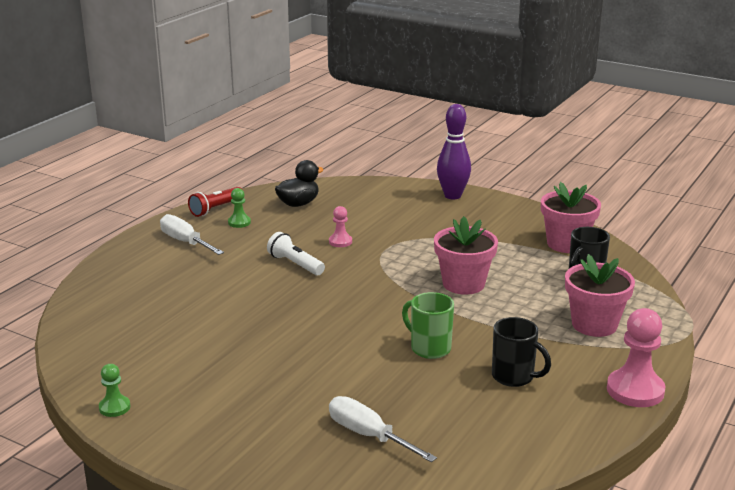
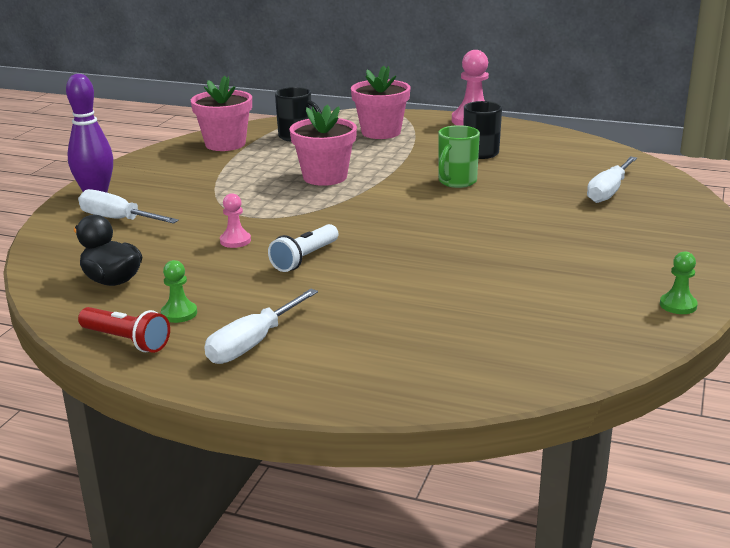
camera: 100 degrees left, 0 degrees up
(400, 204) = (118, 219): none -> white screwdriver

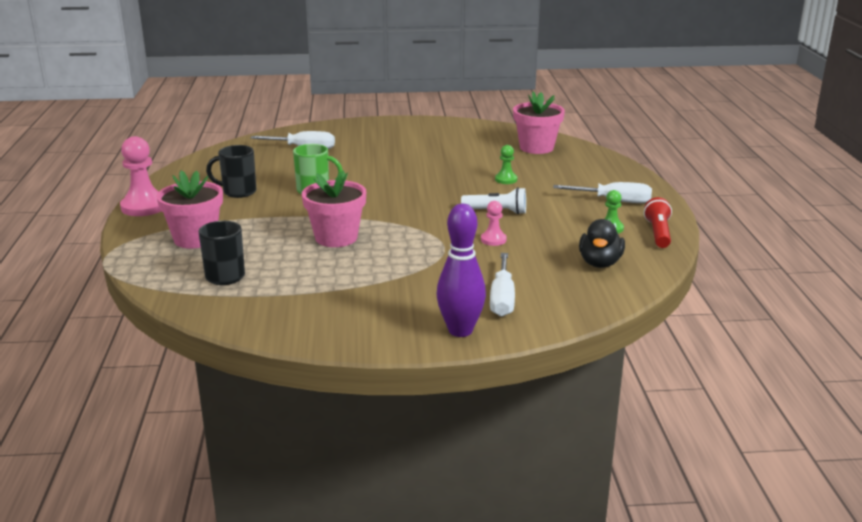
camera: 115 degrees left, 0 degrees up
(225, 144) = (268, 308): pink flower pot -> pink flower pot (536, 148)
(678, 305) = (458, 125): green pawn -> green pawn (506, 179)

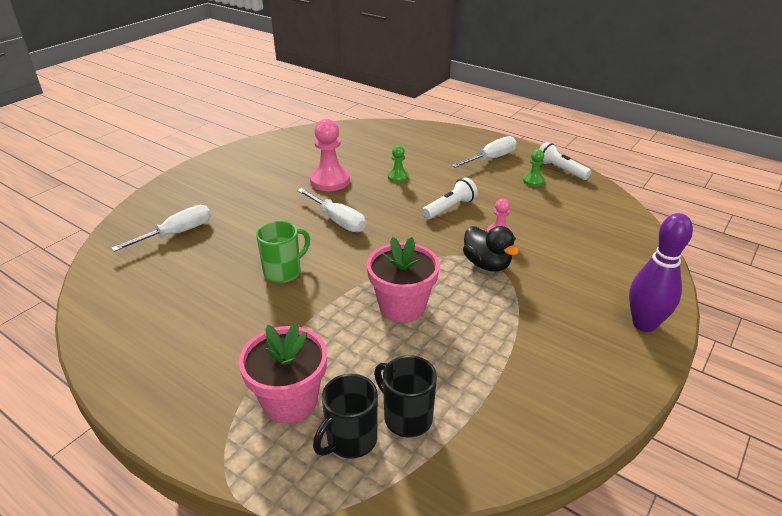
camera: 50 degrees left, 10 degrees up
(144, 207) = (148, 406): pink pawn -> pink pawn (330, 181)
(238, 192) = (215, 318): black mug -> black mug (350, 440)
(502, 298) = (604, 278): white screwdriver -> white screwdriver (337, 220)
(536, 148) = (359, 139): pink flower pot -> none
(600, 263) = (584, 211): black duck -> black duck (487, 264)
(658, 233) = (560, 170): red flashlight -> white flashlight

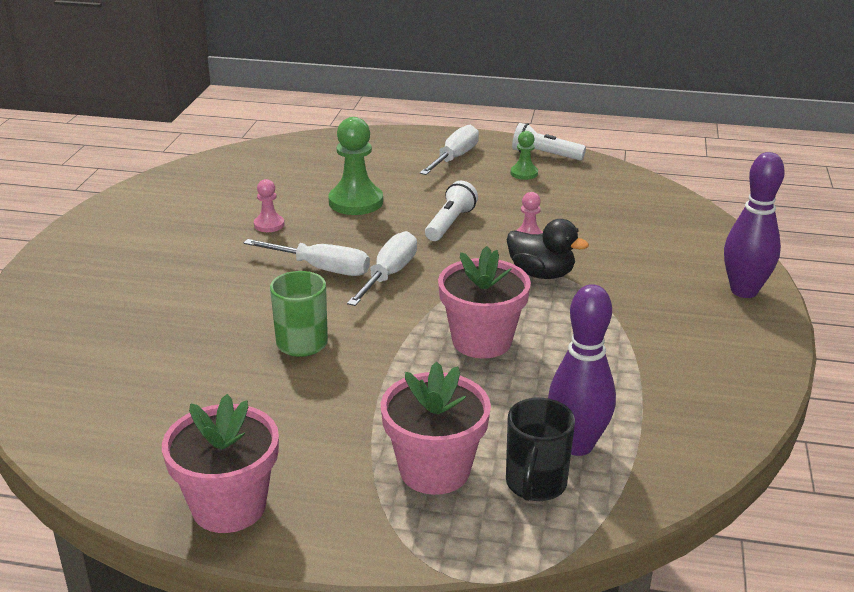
camera: 25 degrees left, 5 degrees down
(142, 380) = (229, 506): none -> pink flower pot
(176, 233) = (108, 335): white screwdriver -> white screwdriver (389, 275)
(330, 181) = (269, 225): pink pawn -> pink pawn, size x0.53
(398, 177) = (356, 202): green pawn -> green pawn, size x1.88
(406, 417) = (577, 445): black mug -> purple bowling pin

